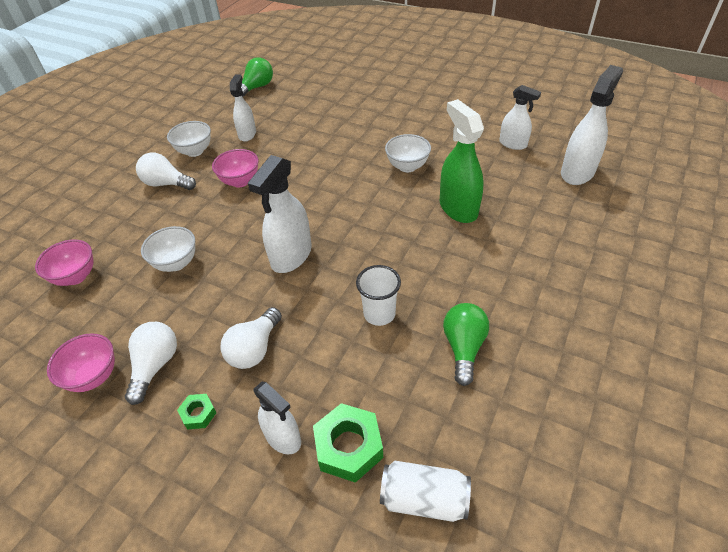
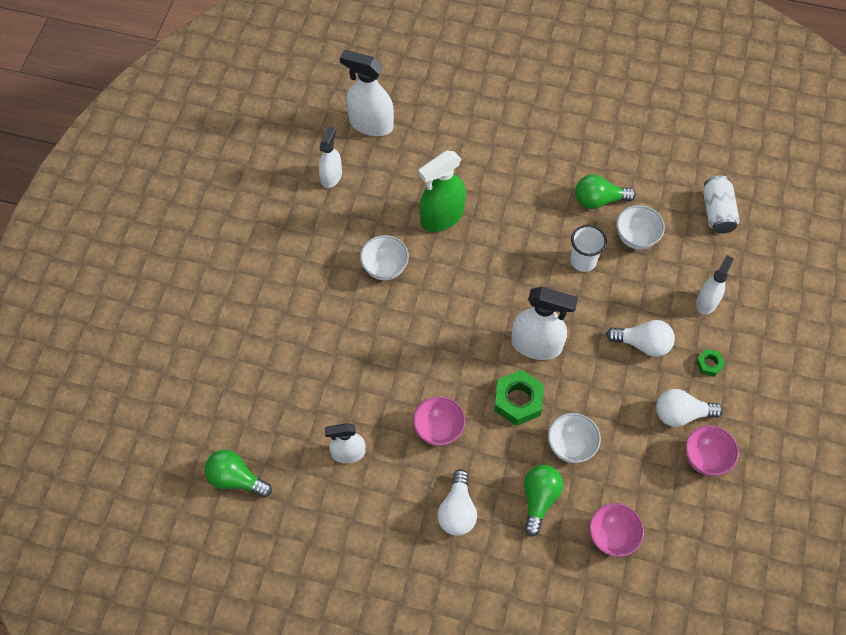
camera: 105 degrees left, 15 degrees up
(143, 233) = (539, 499): none -> green light bulb
(195, 151) = (392, 504): white bowl -> white bowl (636, 238)
(349, 447) = (699, 260): green nut -> green nut (518, 401)

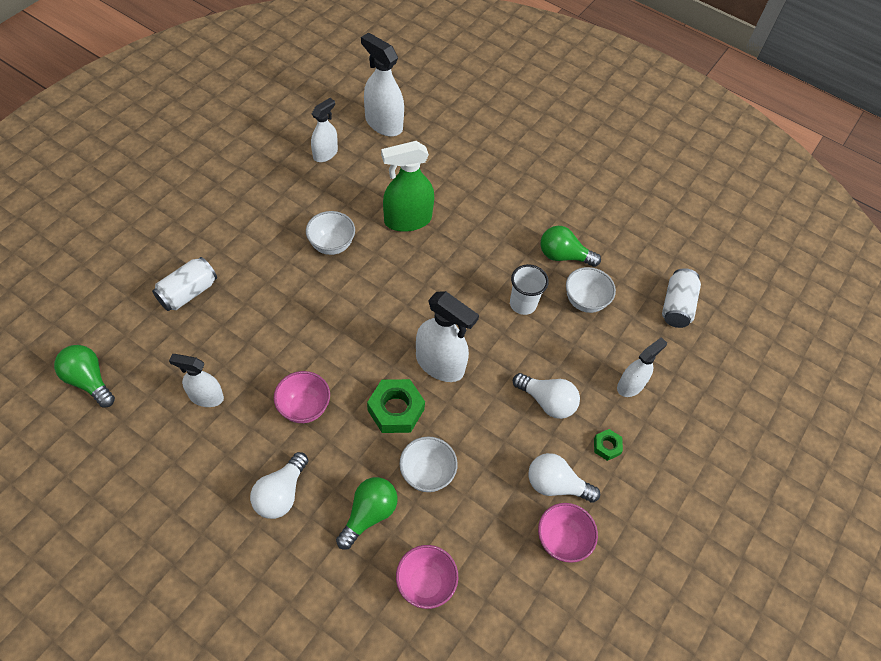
camera: 15 degrees right, 5 degrees down
(278, 364) = (188, 292): none -> white can

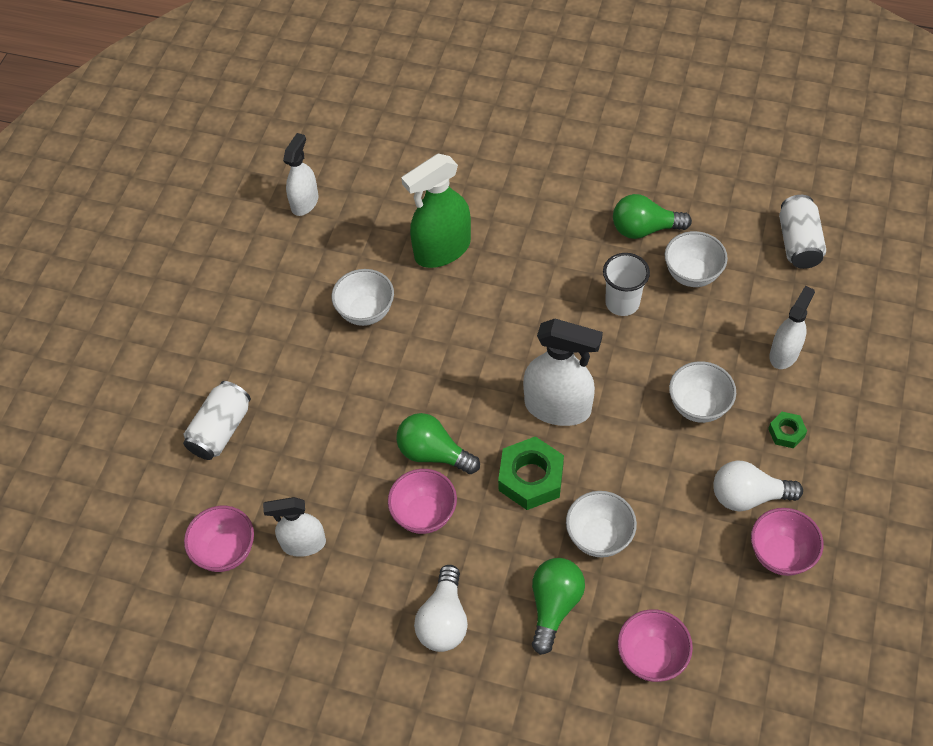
camera: 10 degrees left, 0 degrees up
(89, 381) = (154, 576): green light bulb -> green light bulb (433, 453)
(148, 382) = (226, 551): none -> pink bowl
(383, 124) = (358, 140): white spray bottle -> none
(547, 401) = (698, 406): white light bulb -> white bowl

